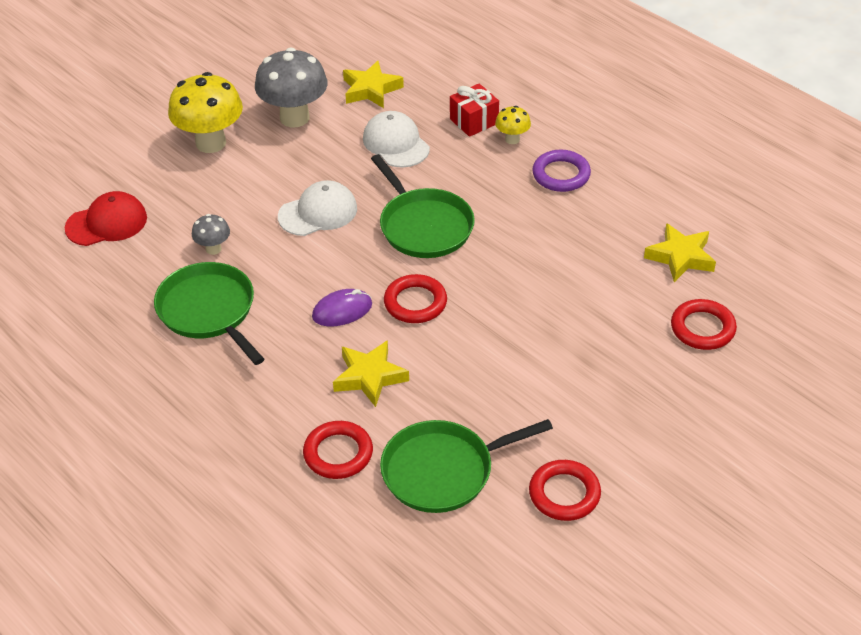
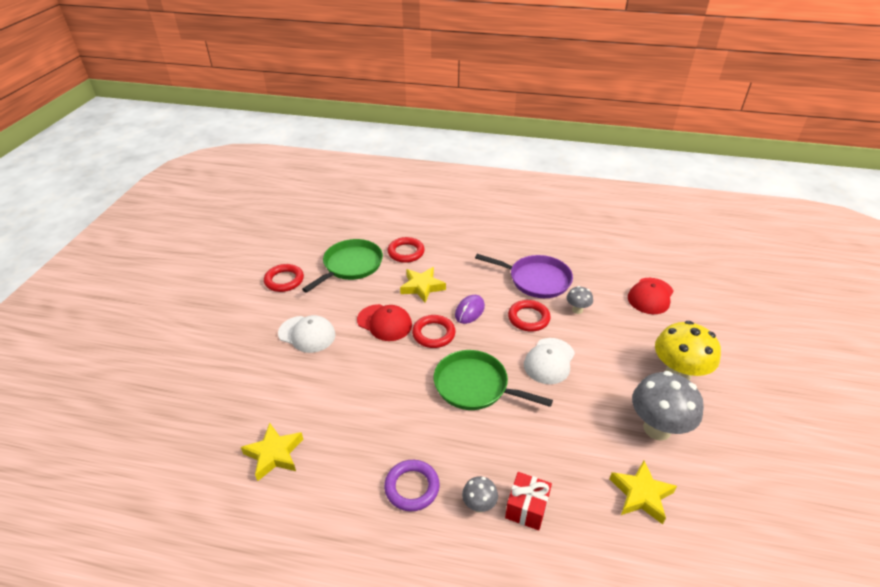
camera: 145 degrees right, 5 degrees down
(209, 311) = (536, 280): green pan -> purple pan
(396, 143) = (562, 446): white cap -> white cap (307, 334)
(464, 347) = (384, 323): none -> red cap
(512, 139) = (479, 505): yellow mushroom -> grey mushroom
(702, 328) = (238, 403): red ring -> red ring (528, 318)

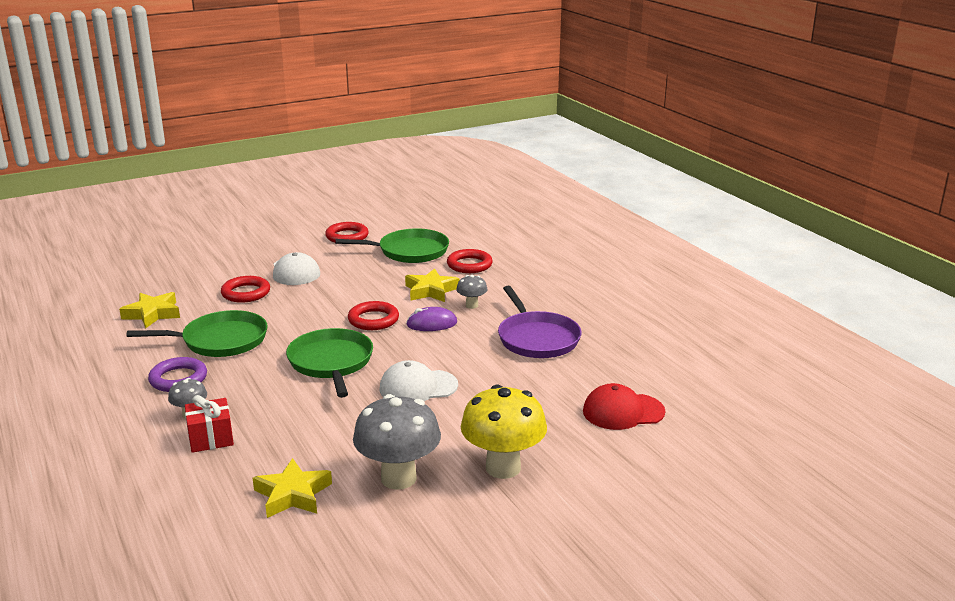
camera: 50 degrees right, 15 degrees down
(374, 431) = (220, 340): none -> green pan
(384, 323) = (356, 294): red cap -> none
(528, 318) = (467, 355): red ring -> red ring (246, 293)
(577, 310) = (523, 376): grey mushroom -> grey mushroom (472, 305)

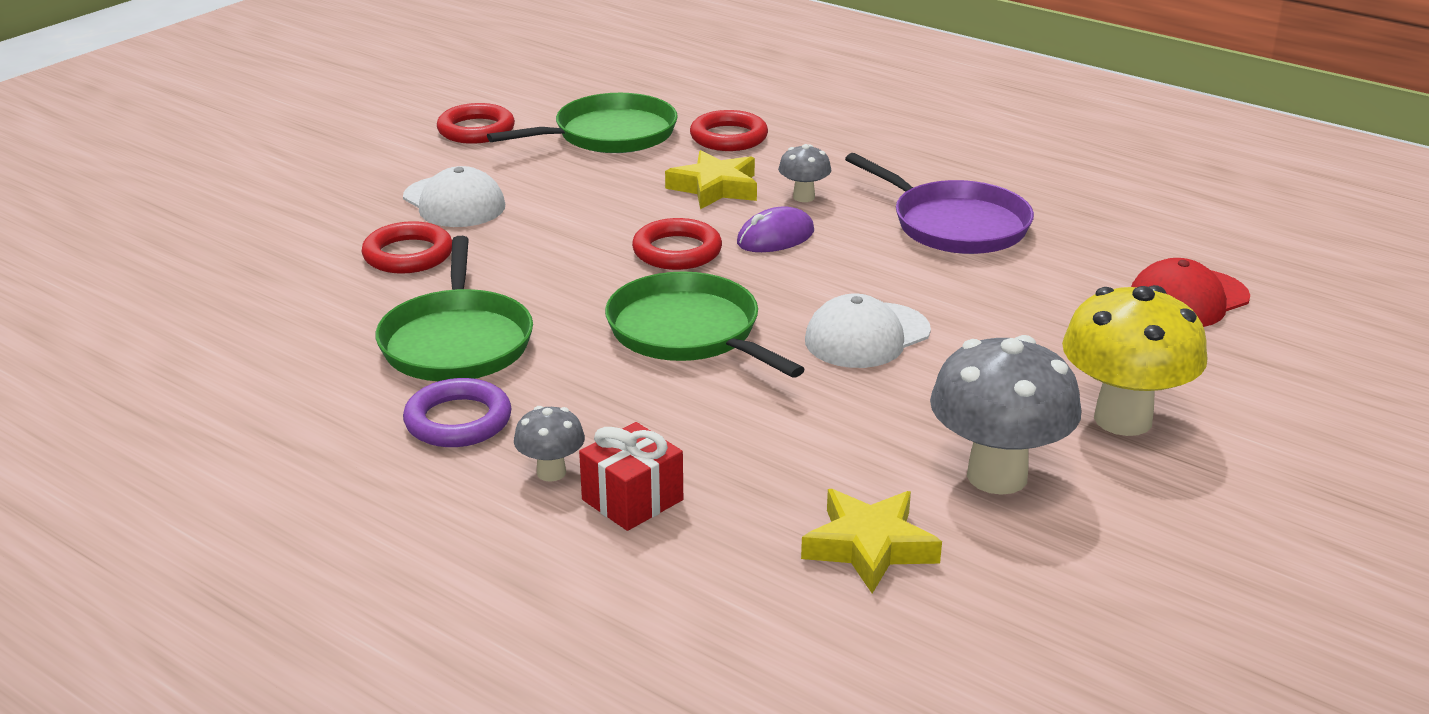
camera: 25 degrees left, 5 degrees up
(152, 314) = (276, 326): yellow star -> none
(220, 340) = (457, 341): green pan -> green pan turned 120 degrees clockwise

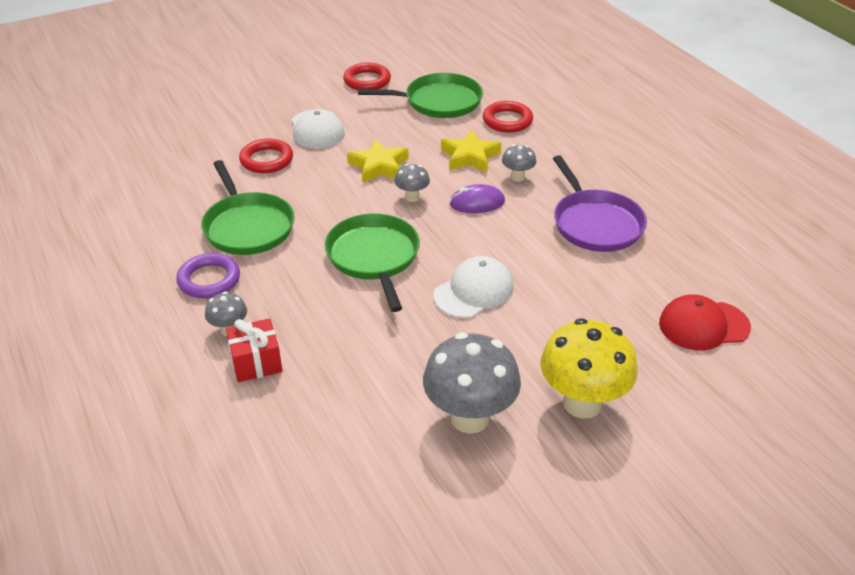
camera: 25 degrees right, 10 degrees up
(457, 341) = (247, 226): green pan -> green pan turned 45 degrees counterclockwise
(677, 251) = (412, 197): red ring -> grey mushroom
(867, 336) = (474, 291): white cap -> white cap turned 150 degrees clockwise
(869, 547) = (357, 440): yellow star -> yellow star (379, 166)

